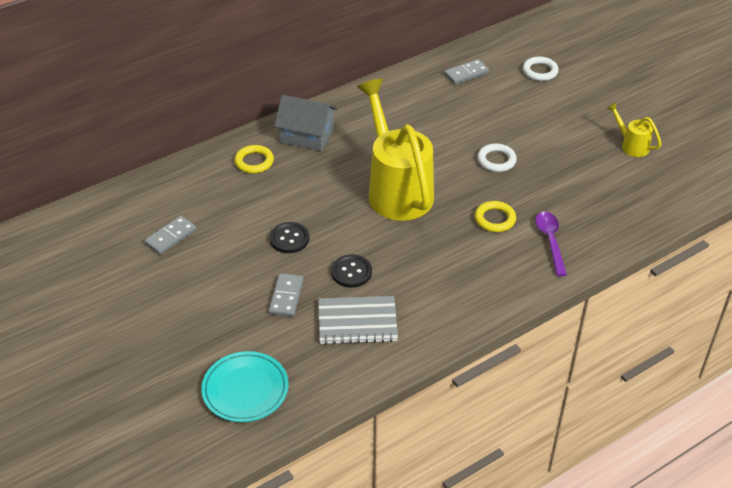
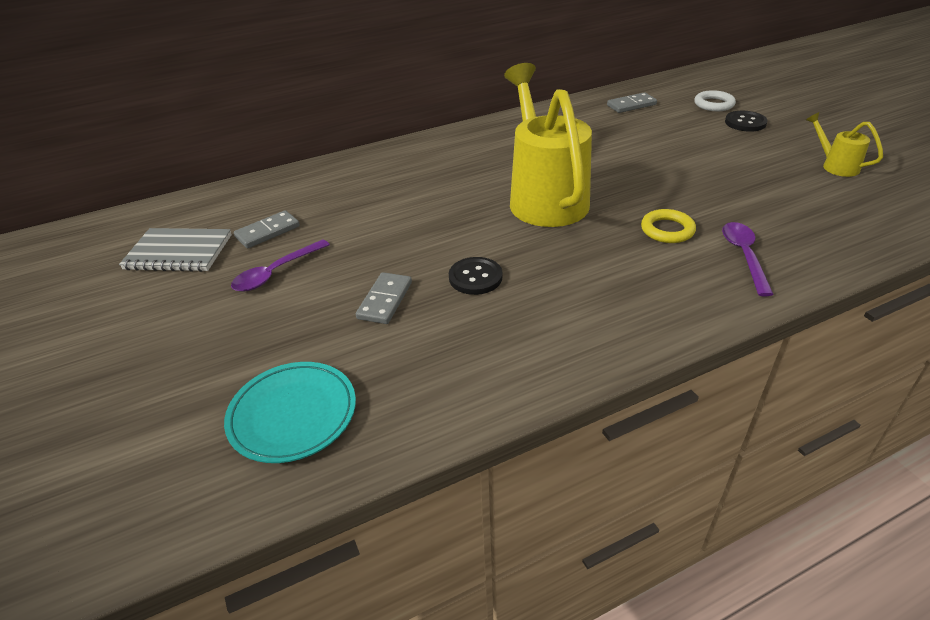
camera: 10 degrees right, 5 degrees down
(192, 277) = (276, 273): none -> purple spoon
(254, 162) = (386, 168): yellow ring -> none
(289, 239) = (406, 239): black button -> black button (745, 123)
(307, 135) = (450, 149): grey house -> none
(357, 322) = (473, 336): grey notebook -> grey notebook (179, 252)
(496, 160) = (667, 175): white ring -> none

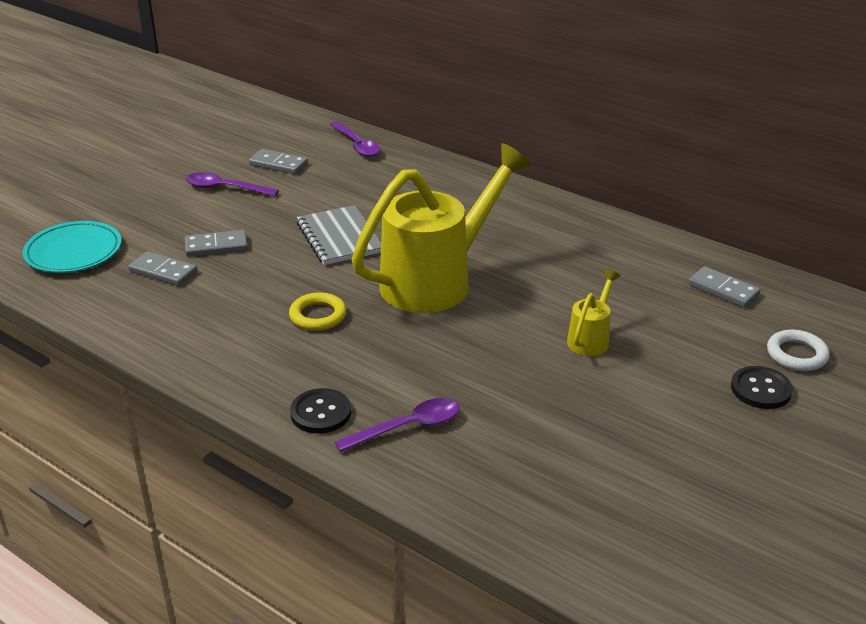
camera: 60 degrees right, 5 degrees down
(179, 252) = (227, 141): grey notebook -> grey notebook (339, 238)
(287, 184) = (357, 145): none -> purple spoon
(402, 347) = (163, 272): none -> grey domino
(475, 277) = (272, 278): black button -> black button (321, 413)
(667, 230) = (425, 369): yellow ring -> yellow ring (318, 316)
(835, 166) = (693, 482): yellow watering can -> yellow watering can (590, 339)

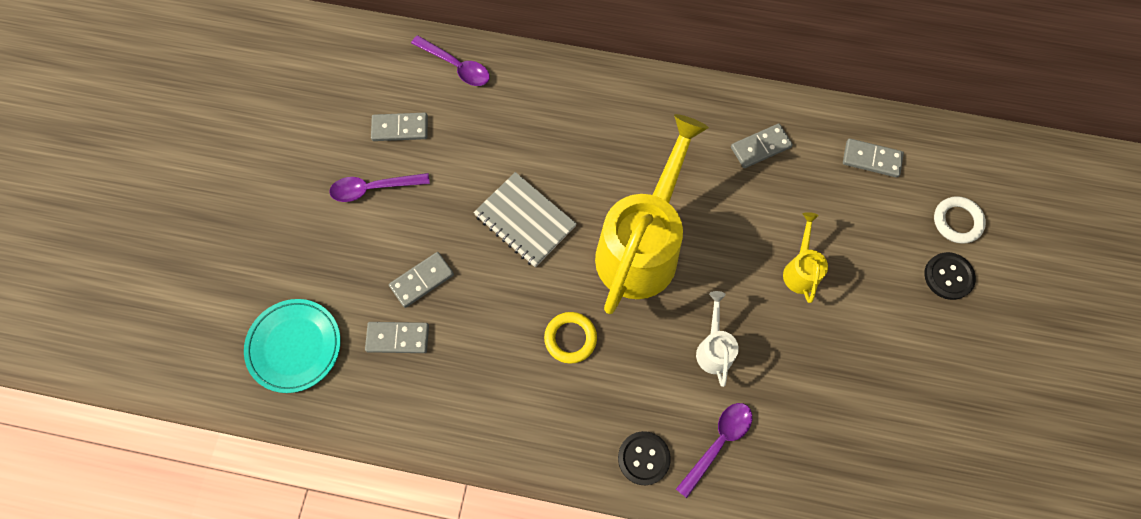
camera: 25 degrees left, 35 degrees up
(456, 363) = (714, 348): none -> white watering can
(607, 253) = (760, 147): none -> grey domino

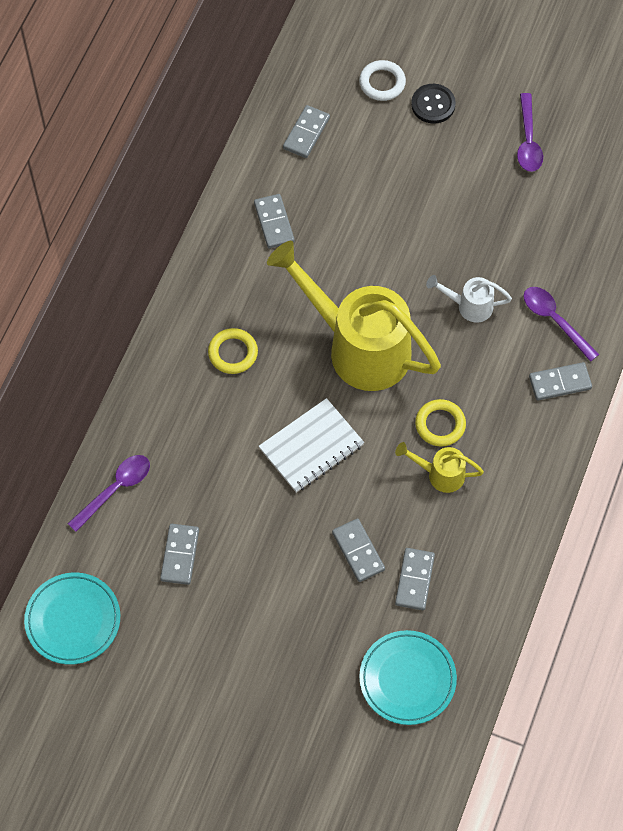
camera: 80 degrees left, 5 degrees down
(331, 58) = (73, 620): none -> turquoise plate
(373, 188) = (246, 589): purple spoon -> purple spoon (528, 141)
(525, 220) = (311, 447): grey notebook -> white notebook
(610, 136) = (233, 353): none -> yellow ring
(643, 458) = (560, 382): black button -> grey domino
(800, 270) = (406, 219): yellow watering can -> yellow watering can (440, 474)

